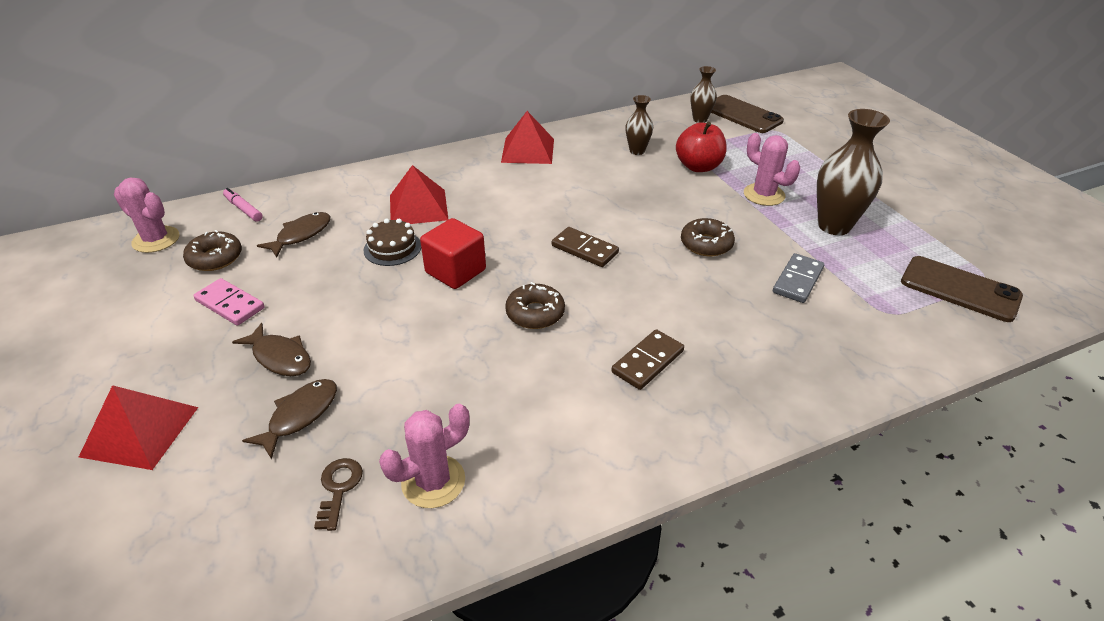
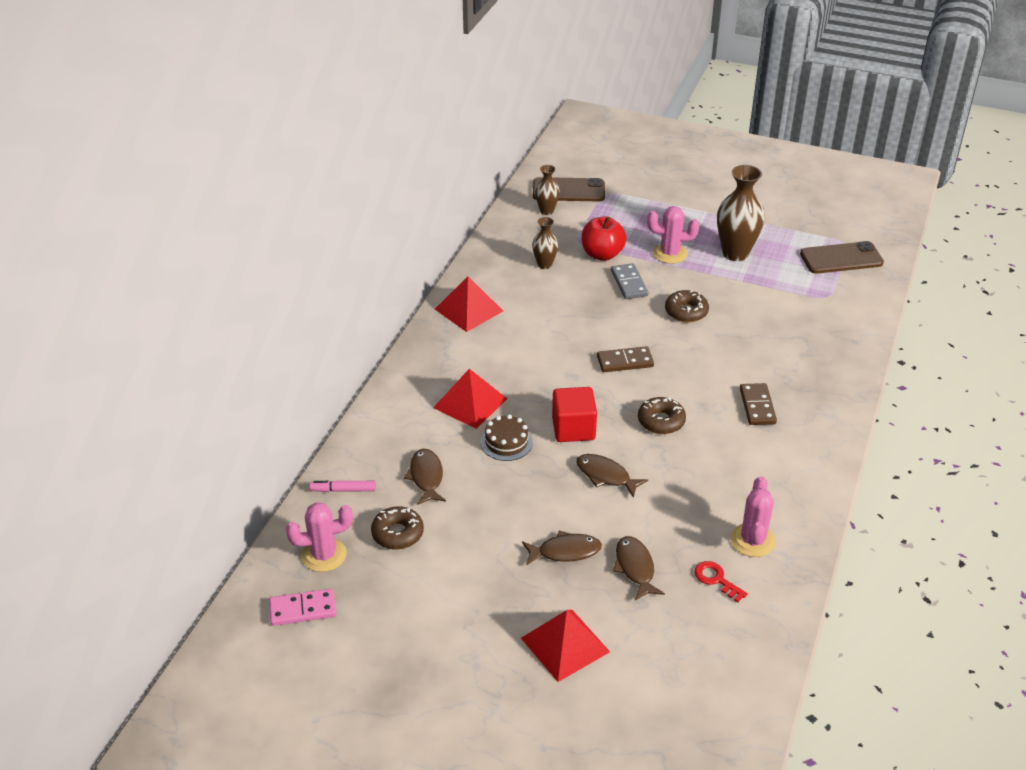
camera: 45 degrees left, 0 degrees up
(230, 304) = (472, 550): pink domino -> pink domino (303, 609)
(338, 489) = (716, 580): brown key -> red key
(415, 323) = (606, 476): none -> brown fish
(798, 280) = (763, 305): grey domino -> grey domino (629, 283)

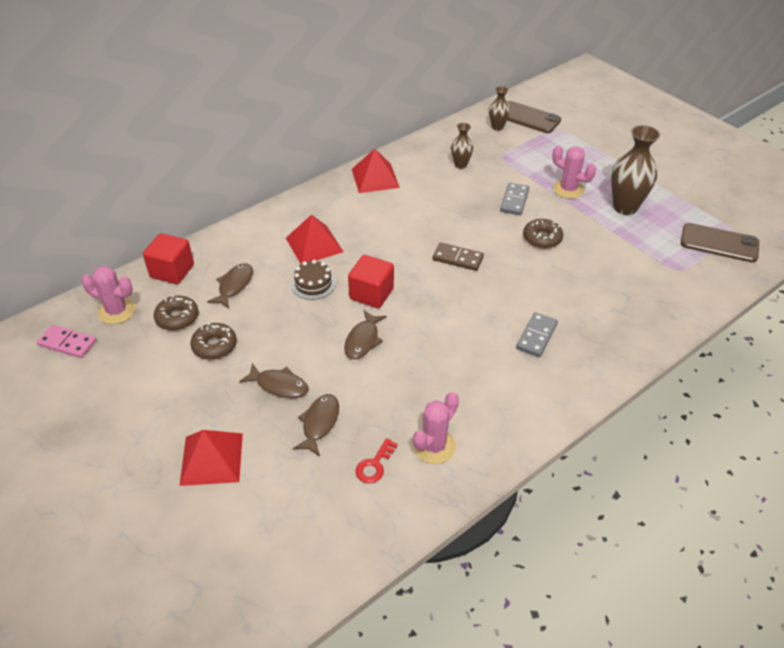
camera: 30 degrees right, 5 degrees up
(343, 490) = (172, 271): pink marker -> red cube
(602, 254) = (512, 172): red apple -> none
(606, 476) = (363, 340): brown fish -> brown fish turned 135 degrees counterclockwise
(661, 421) = (445, 316): brown donut -> brown donut (214, 346)
(716, 580) = (375, 465): red key -> red key turned 135 degrees counterclockwise
(757, 406) = (536, 336): brown domino -> grey domino

